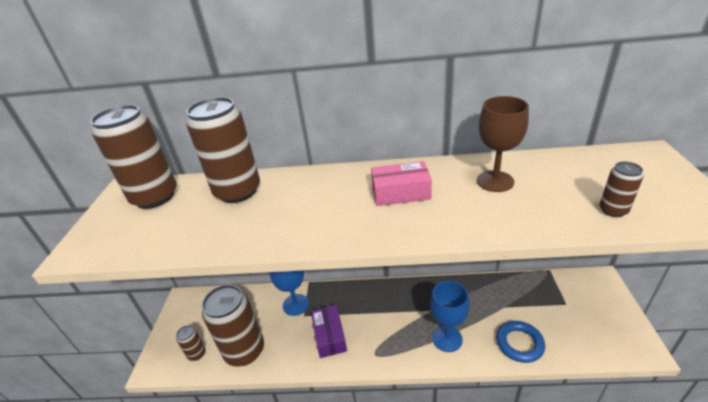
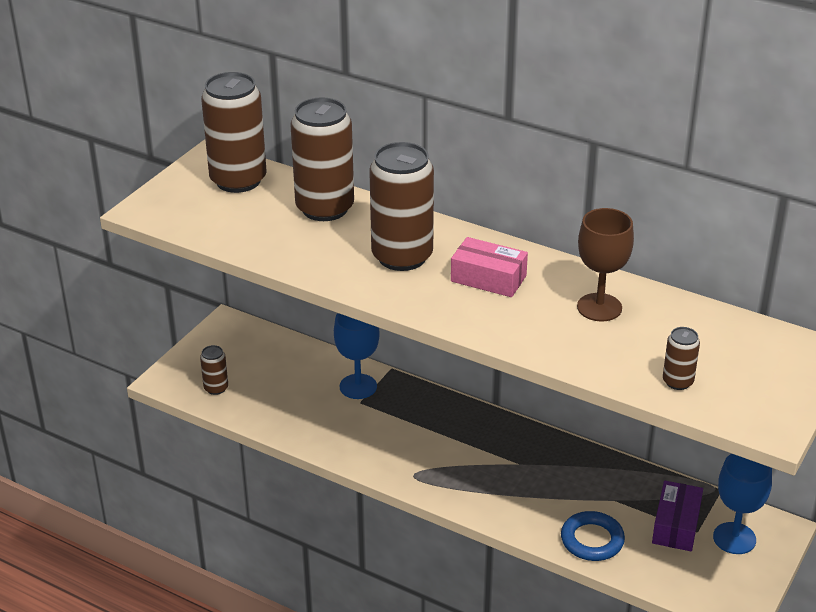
camera: 25 degrees right, 0 degrees up
(244, 351) = (270, 408): brown can -> brown can (402, 256)
(329, 336) = (375, 436): purple box -> purple box (676, 525)
(447, 338) = (510, 498): blue goblet -> blue goblet (734, 538)

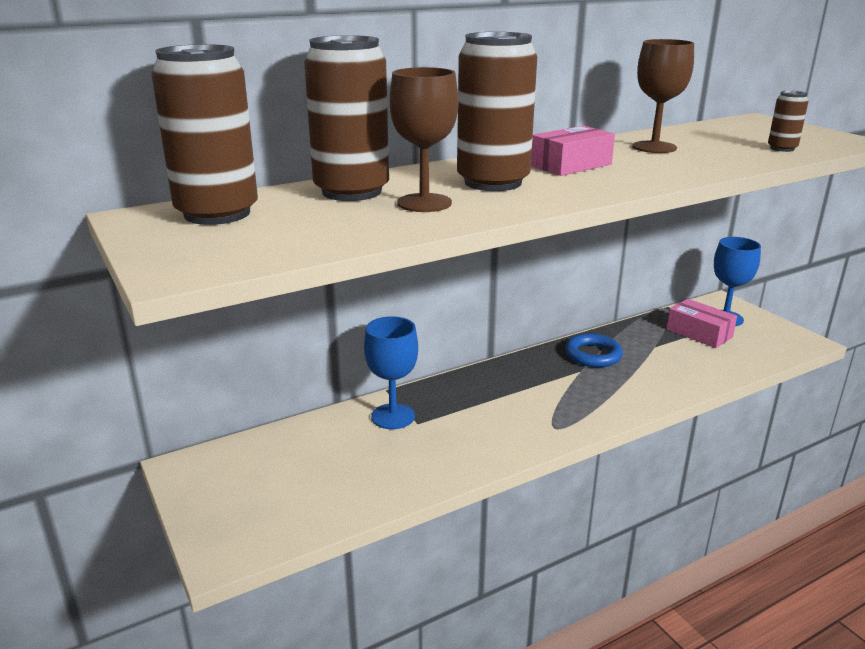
camera: 60 degrees left, 10 degrees down
(216, 388) = (287, 514): brown can -> none
(326, 244) = (424, 203): none -> brown goblet
(592, 540) = (699, 370): blue ring -> blue ring (593, 355)
(676, 525) = (699, 333): purple box -> pink box

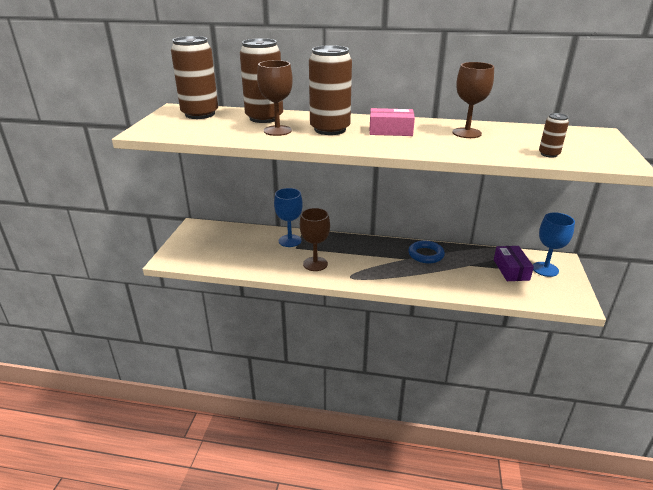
camera: 40 degrees right, 5 degrees up
(483, 433) = (315, 264): none -> brown goblet
(699, 333) = (511, 270): pink box -> purple box

